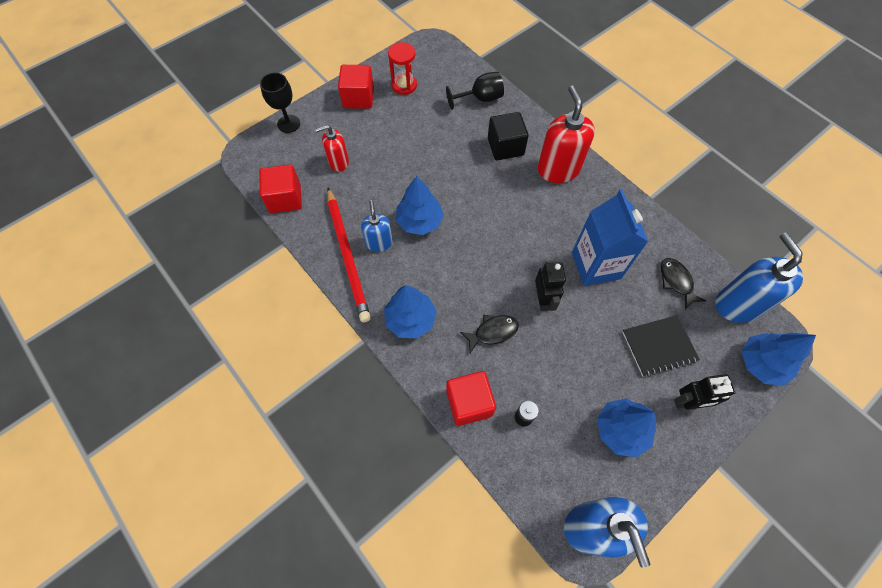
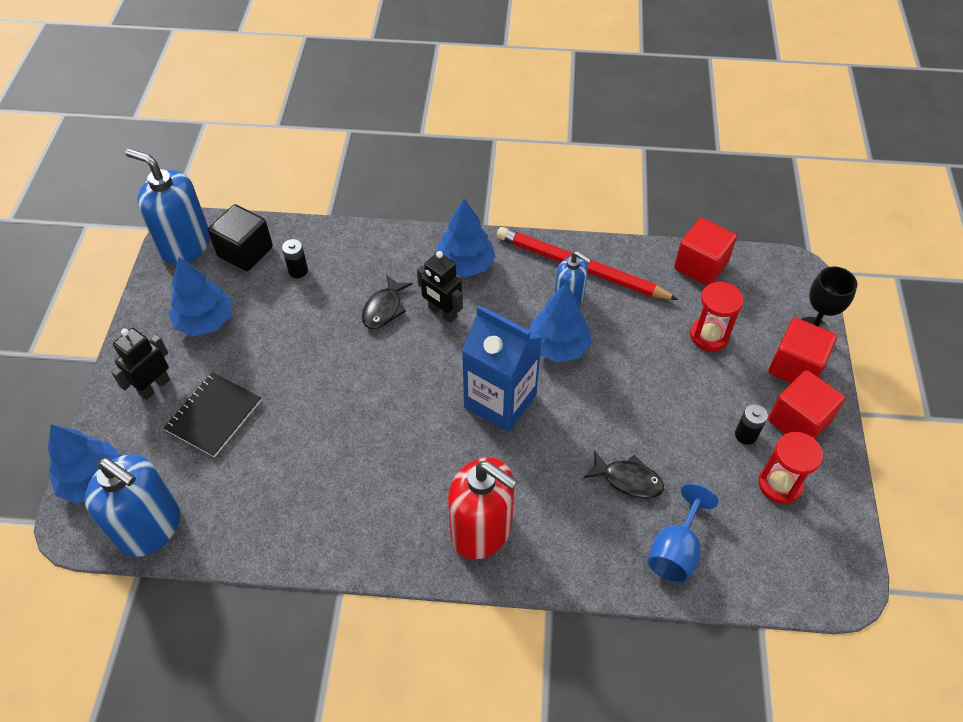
camera: 135 degrees right, 10 degrees down
(338, 162) = (709, 335): red soap dispenser -> red hourglass
(389, 111) = (745, 435): none -> black battery
(469, 403) = (352, 248): red cube -> red cube (795, 367)
(481, 98) = (675, 551): black goblet -> blue goblet
(505, 147) = (571, 506): black cube -> black cube (245, 251)
(543, 299) = (364, 371): black robot -> black robot (442, 313)
(596, 265) = (339, 447): blue carton -> blue carton (500, 401)
(676, 281) = (237, 499): black fish -> black fish (628, 480)

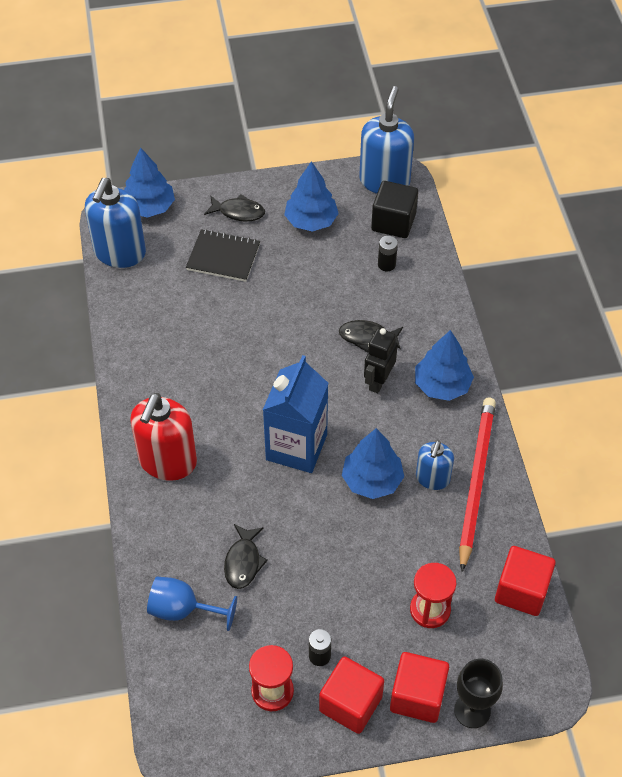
camera: 75 degrees right, 0 degrees up
(154, 387) = (238, 212): black robot -> black fish

